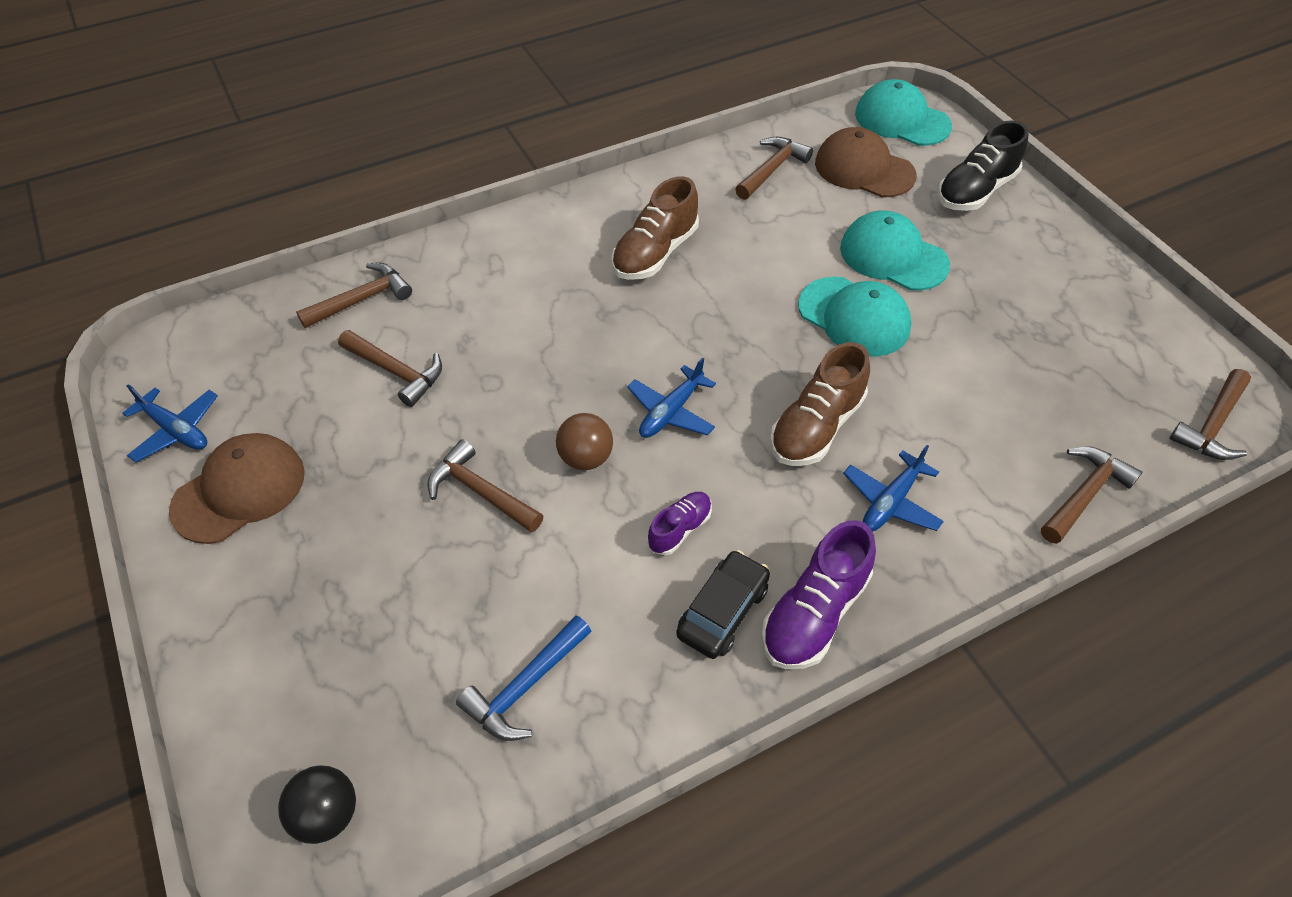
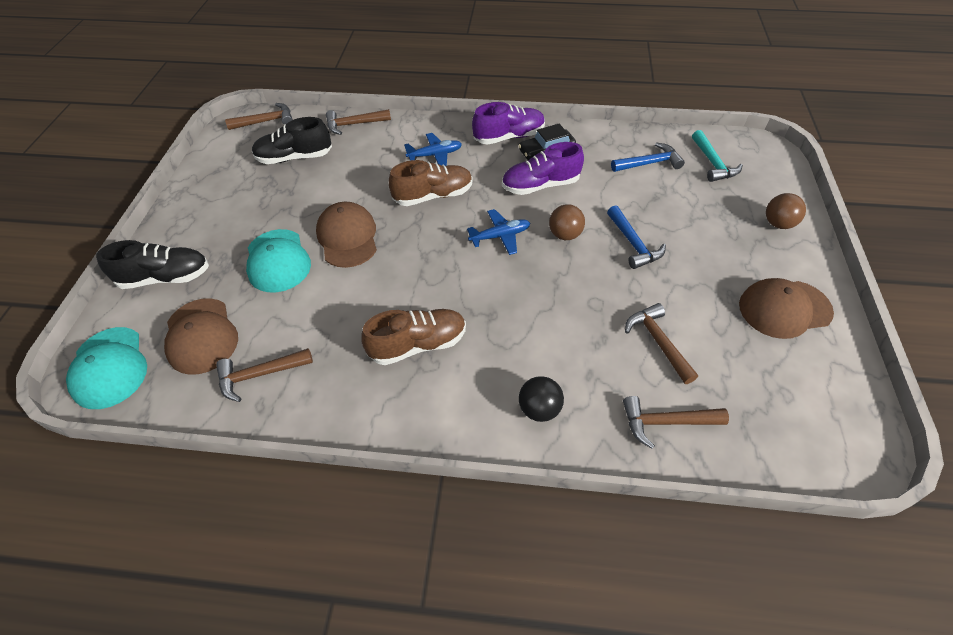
camera: 145 degrees left, 0 degrees up
(176, 430) = (832, 373): blue plane -> none
(256, 652) = (778, 224): none -> brown ball
(327, 814) = (750, 160): black ball -> black ball (539, 409)
(402, 758) = (712, 163): none -> turquoise hammer
(481, 492) = (633, 244): brown hammer -> blue hammer
(679, 529) = (540, 185): purple shoe -> purple shoe, size x1.77
(854, 317) = (347, 237): turquoise cap -> brown cap
(1073, 386) = (295, 157): none -> black shoe

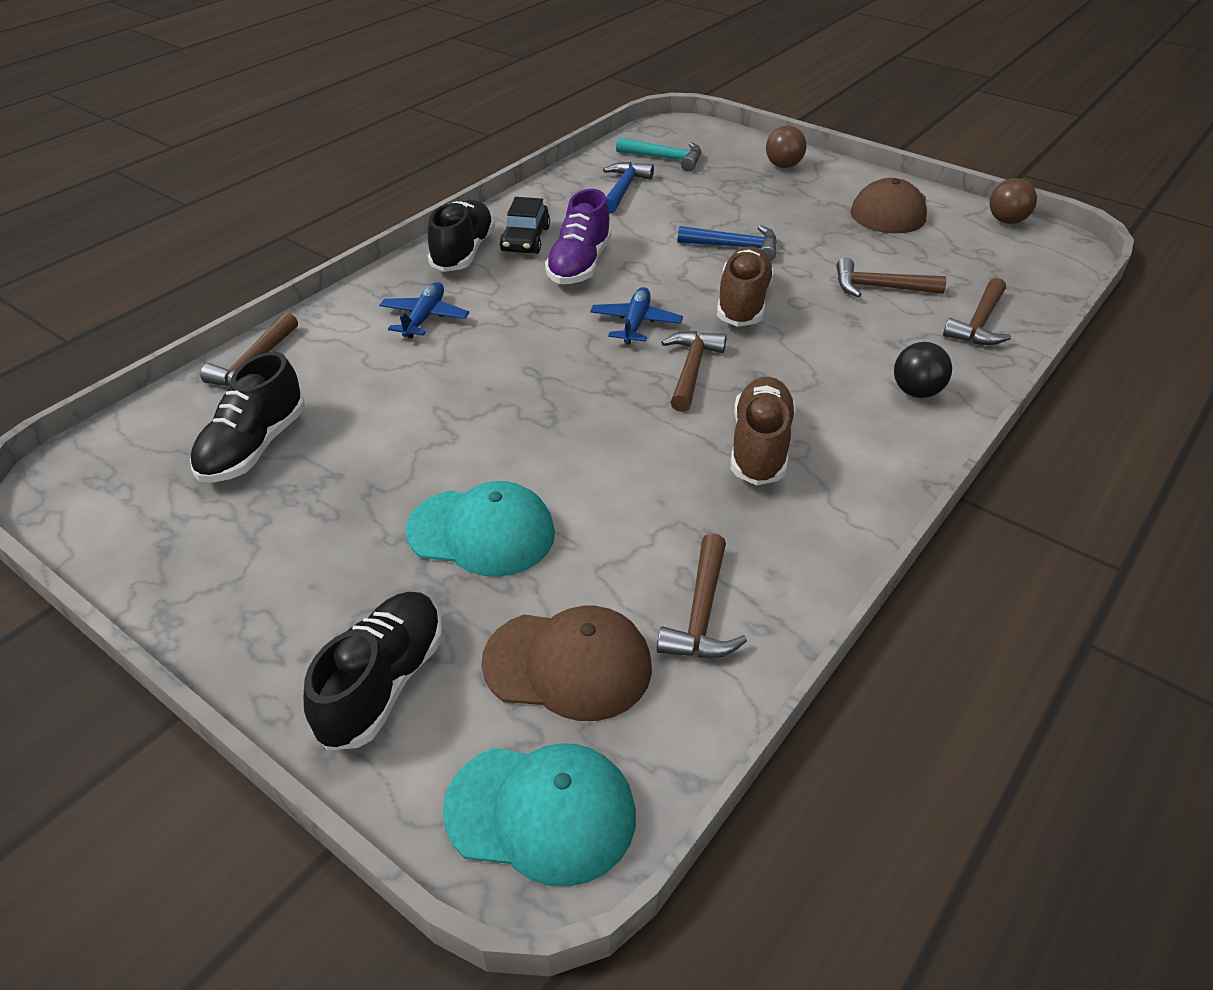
camera: 60 degrees left, 10 degrees down
(266, 121) = (107, 452): brown hammer -> brown hammer (691, 370)
(347, 237) = (505, 447): brown cap -> none
(433, 196) = (505, 347): brown shoe -> brown shoe (743, 303)
(509, 137) = (463, 252): purple shoe -> black shoe
(565, 235) = (679, 281): brown ball -> brown ball (1006, 221)

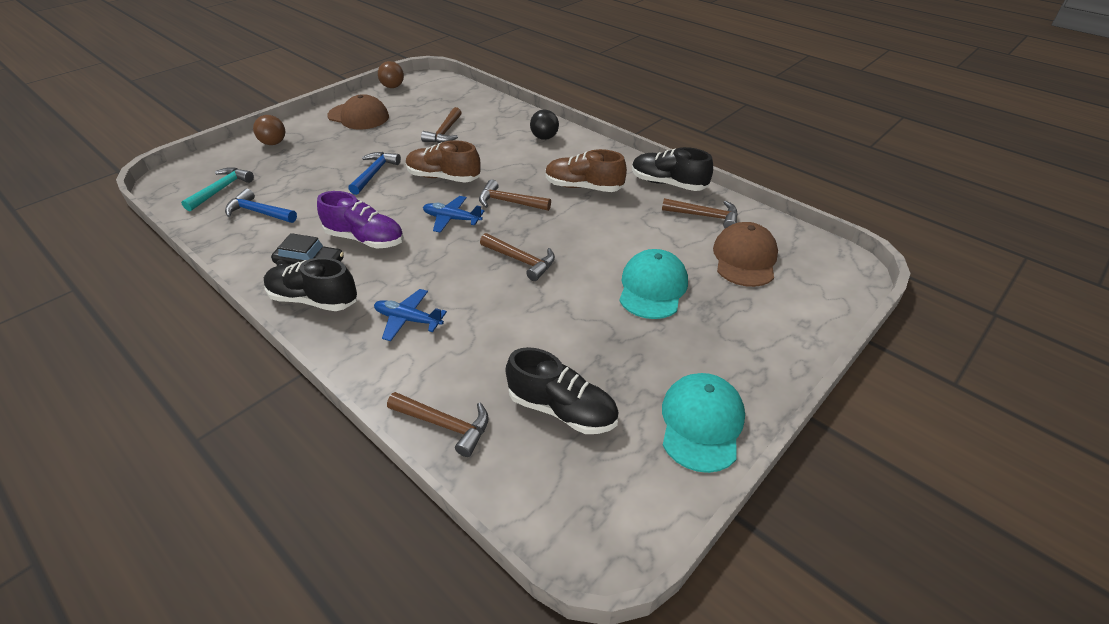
camera: 85 degrees left, 0 degrees up
(383, 684) = (771, 323): black shoe -> black shoe (668, 183)
(541, 812) = (829, 269): turquoise cap -> turquoise cap (701, 423)
(979, 323) = (490, 112): brown hammer -> brown hammer (521, 260)

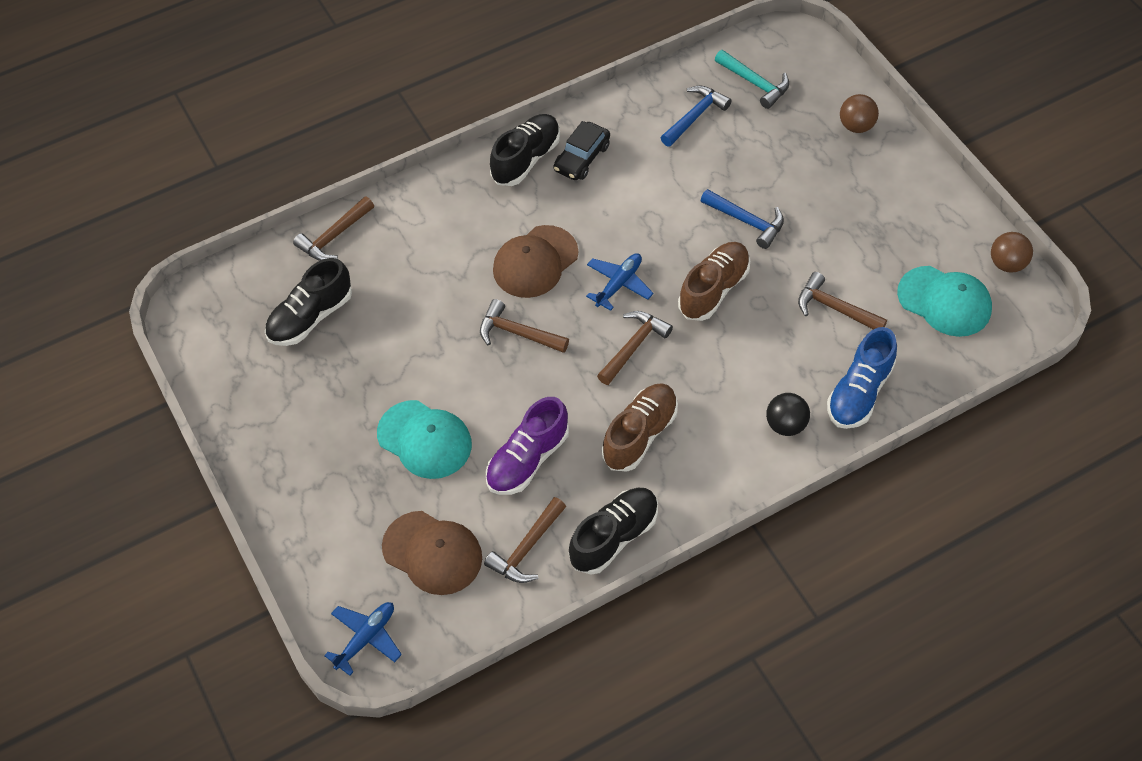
camera: 110 degrees right, 15 degrees up
(358, 116) = (912, 215): brown cap -> brown cap (535, 262)
(365, 239) = (609, 203): purple shoe -> purple shoe (527, 459)
(408, 320) = (467, 226): blue plane -> blue plane (366, 638)
(507, 118) = (859, 392): none -> blue shoe
(521, 260) = (517, 333): brown hammer -> brown hammer turned 60 degrees clockwise
(701, 423) = (248, 411): turquoise cap -> turquoise cap (944, 301)

